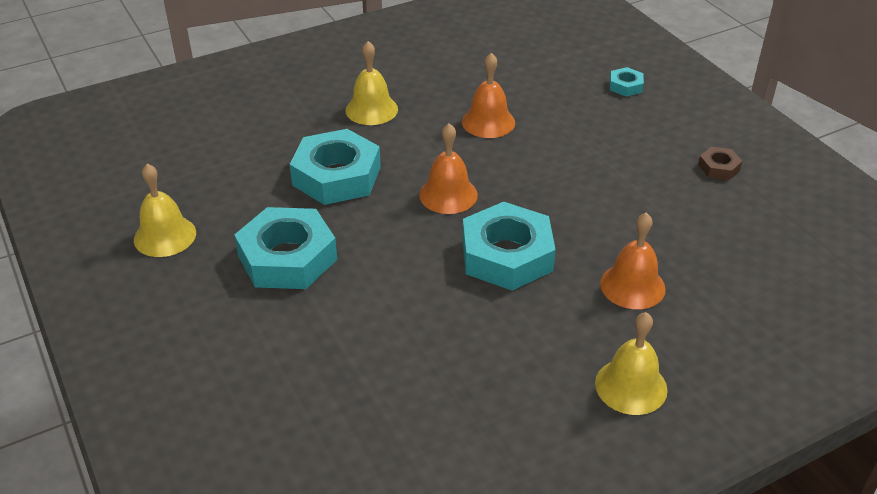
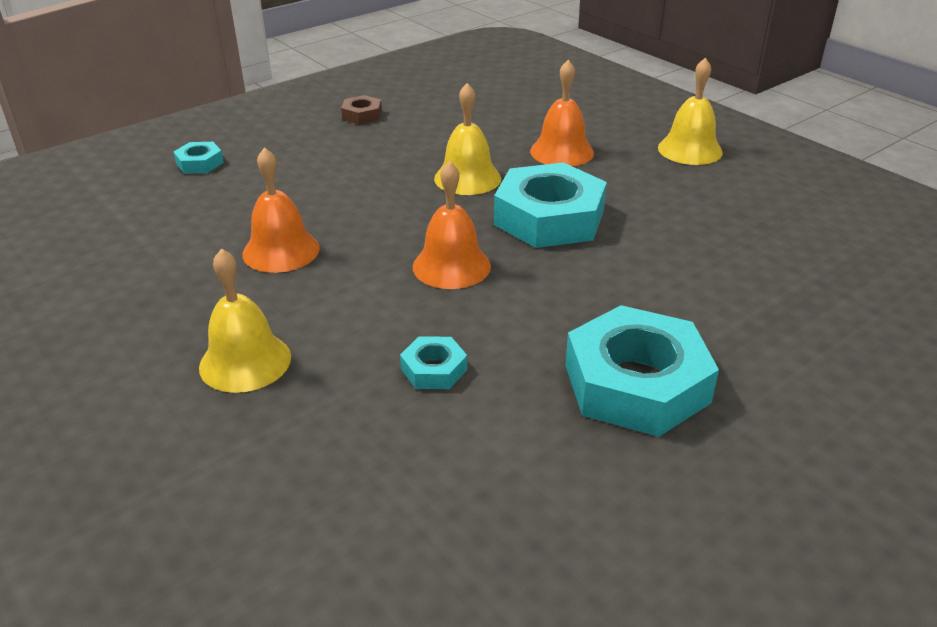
camera: 100 degrees left, 5 degrees down
(165, 236) = (657, 546): yellow bell -> yellow bell (467, 178)
(336, 176) = (434, 369): turquoise nut -> turquoise nut, size x0.46

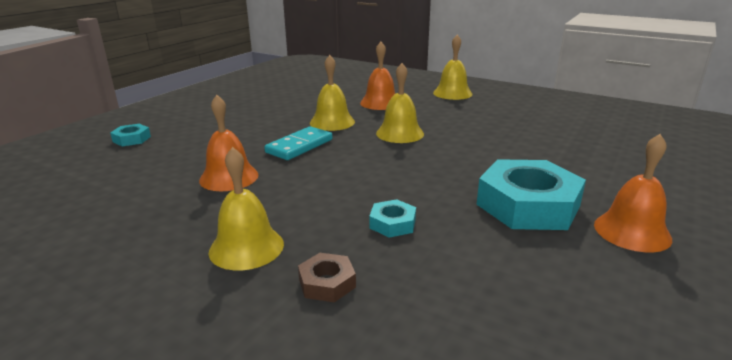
camera: 20 degrees left, 10 degrees down
(362, 115) = (237, 101): brown nut -> brown nut (327, 283)
(397, 215) = (299, 146): none -> turquoise domino
(451, 266) = (358, 166): orange bell -> orange bell (632, 231)
(549, 218) = (400, 133): turquoise nut -> yellow bell

